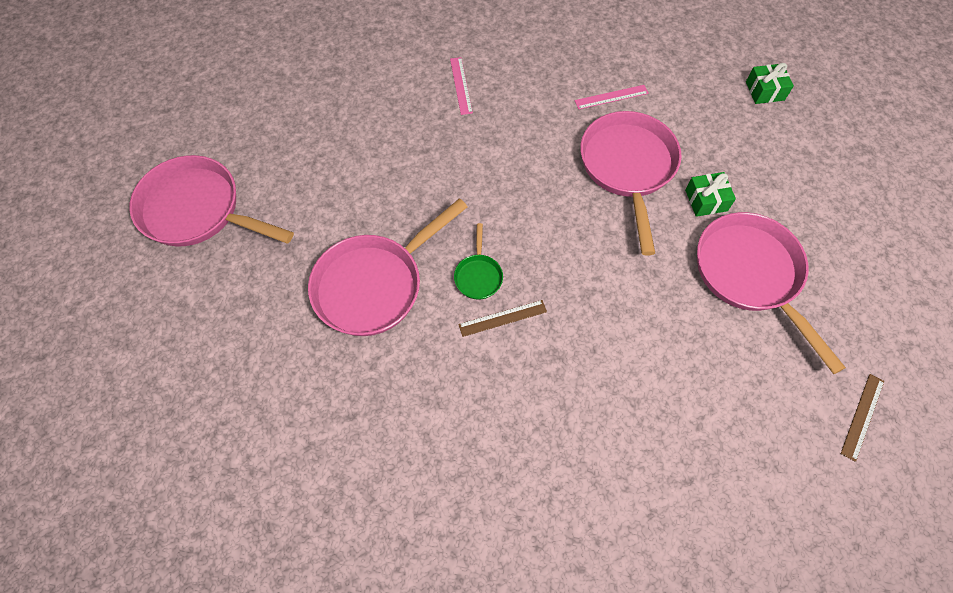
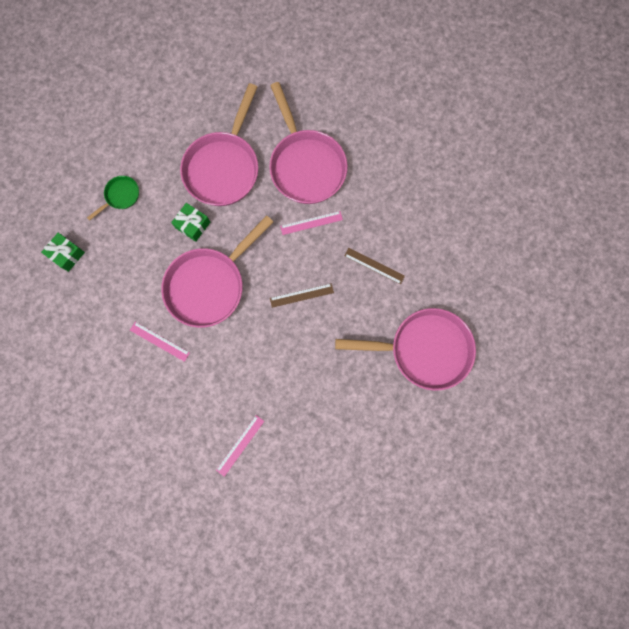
camera: 135 degrees left, 15 degrees up
(197, 210) = (488, 505): pink pan -> pink pan (306, 165)
(478, 276) = (363, 301): green pan -> green pan (121, 196)
(608, 302) = (311, 223): none -> pink ruler
(862, 416) = (260, 68): brown ruler -> brown ruler (301, 295)

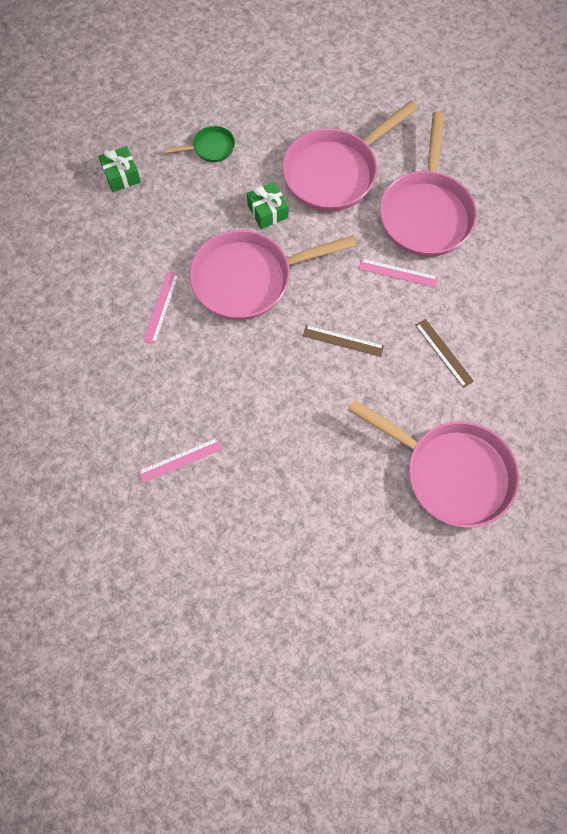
camera: 30 degrees right, 10 degrees down
(159, 341) = (161, 307): pink ruler -> pink ruler turned 45 degrees clockwise

